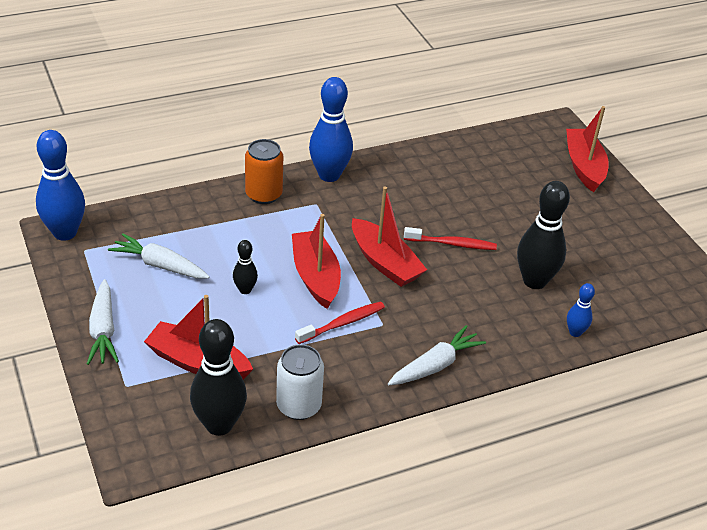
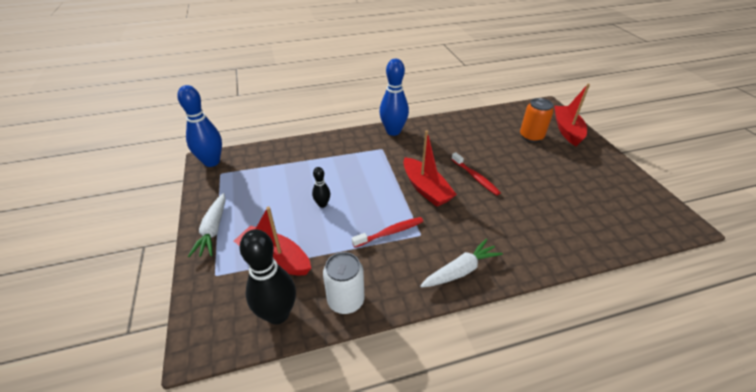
camera: 10 degrees right, 0 degrees up
(159, 265) = (267, 185): white carrot -> none
(263, 194) = (348, 142): orange can -> orange can (531, 136)
(315, 277) = (375, 197): red boat -> none
(452, 244) = (475, 177): red toothbrush -> red toothbrush turned 45 degrees clockwise
(534, 281) = (538, 206): black bowling pin -> none
(575, 332) = (574, 248): blue bowling pin -> none

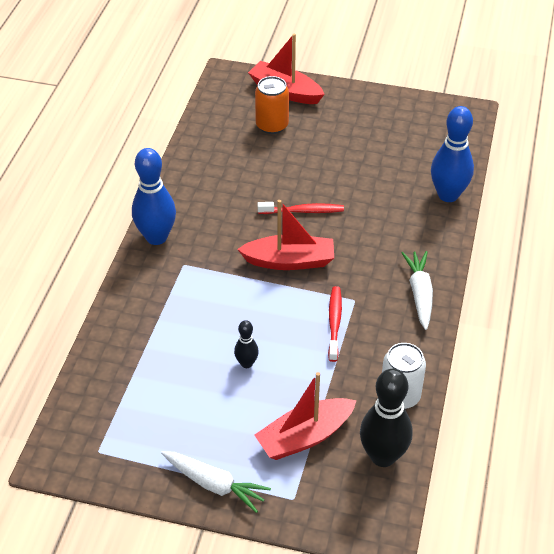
camera: 60 degrees left, 5 degrees up
(212, 162) = (61, 455): blue bowling pin -> blue bowling pin (448, 195)

